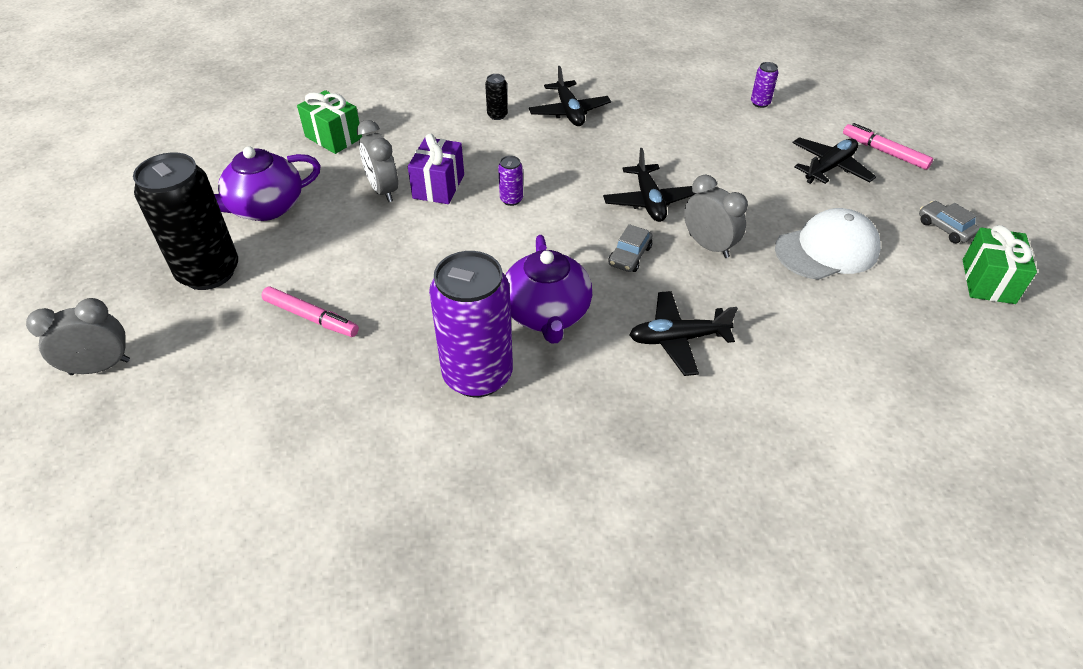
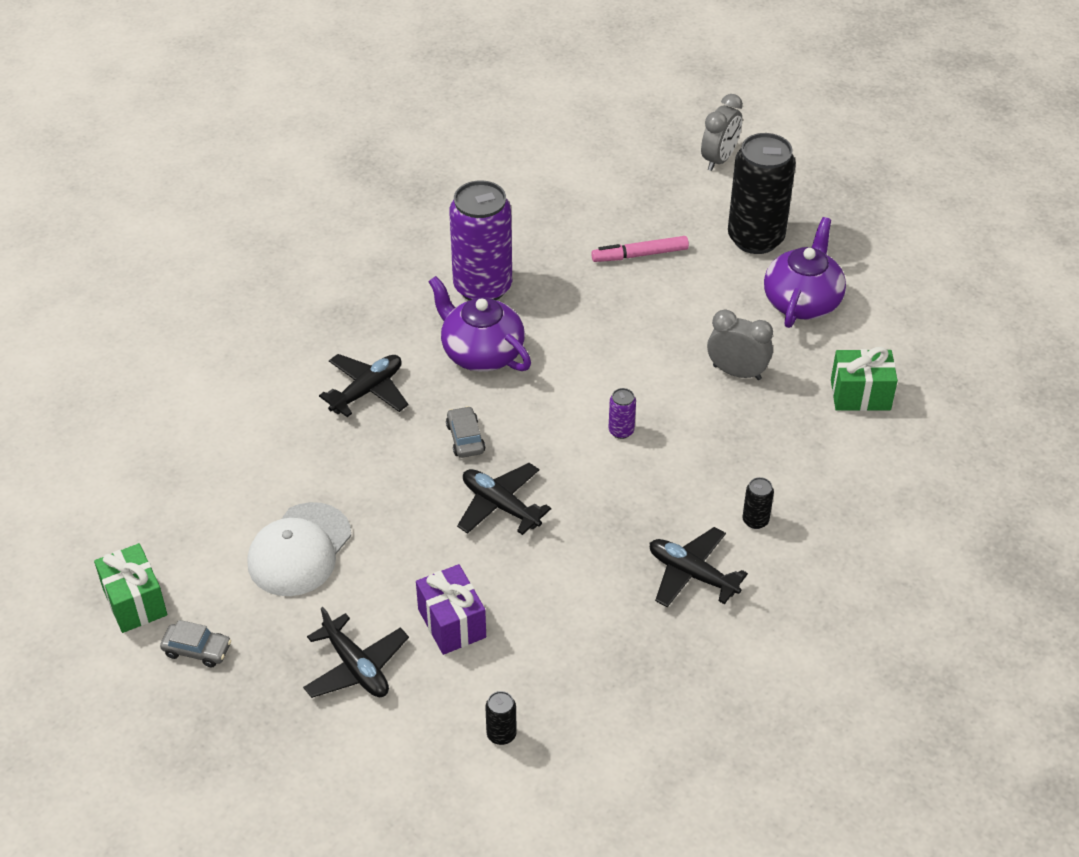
camera: 140 degrees right, 0 degrees up
(438, 186) = (698, 405): purple gift -> purple gift (452, 623)
(709, 246) = (407, 489): grey clock -> none
(760, 103) = (501, 734): purple can -> black can
(829, 168) = (356, 667): black plane -> black plane turned 45 degrees counterclockwise
(885, 152) = (308, 735): pink marker -> none

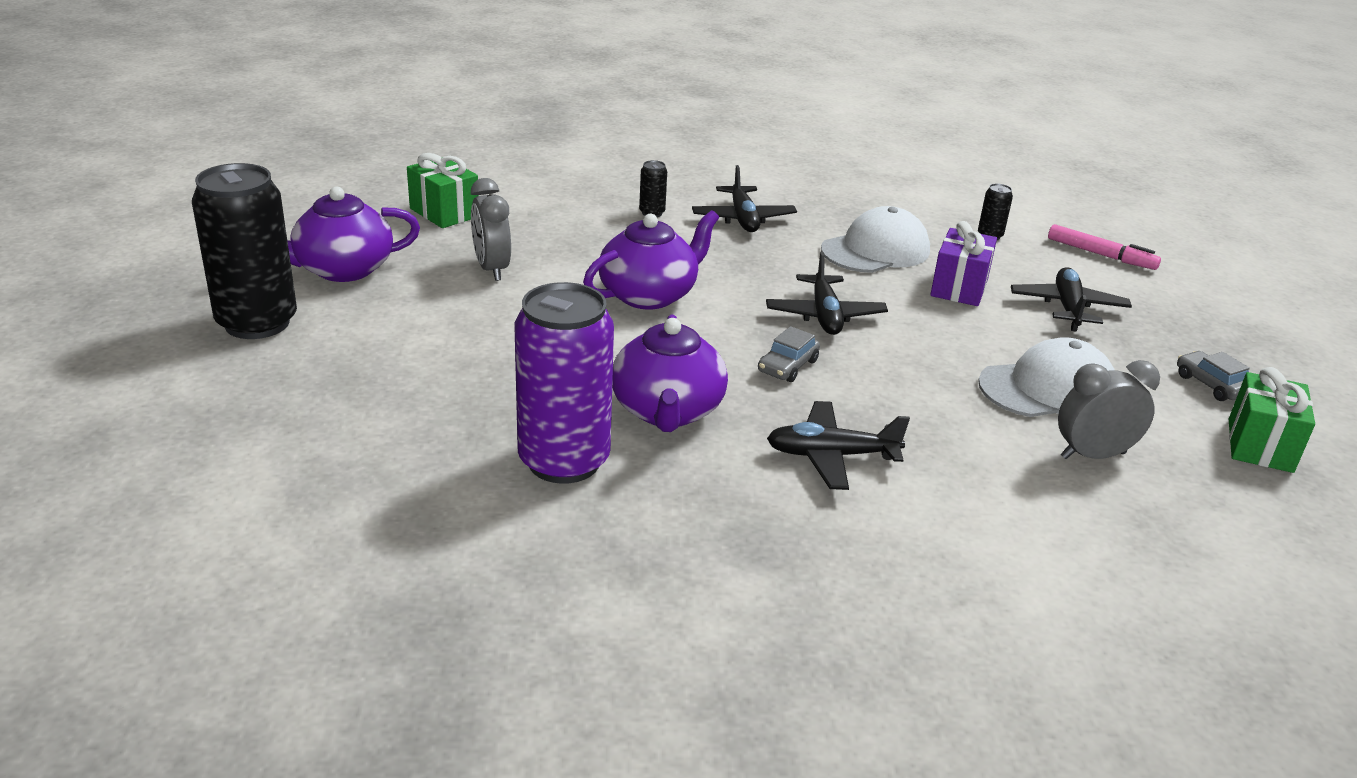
camera: 135 degrees left, 15 degrees down
(557, 621) = (876, 250): none -> white cap
(621, 431) = (649, 295): purple can -> purple teapot
(640, 255) = (369, 380): pink marker -> pink marker (1100, 254)
(719, 159) = (99, 398): grey clock -> grey clock (1093, 455)

